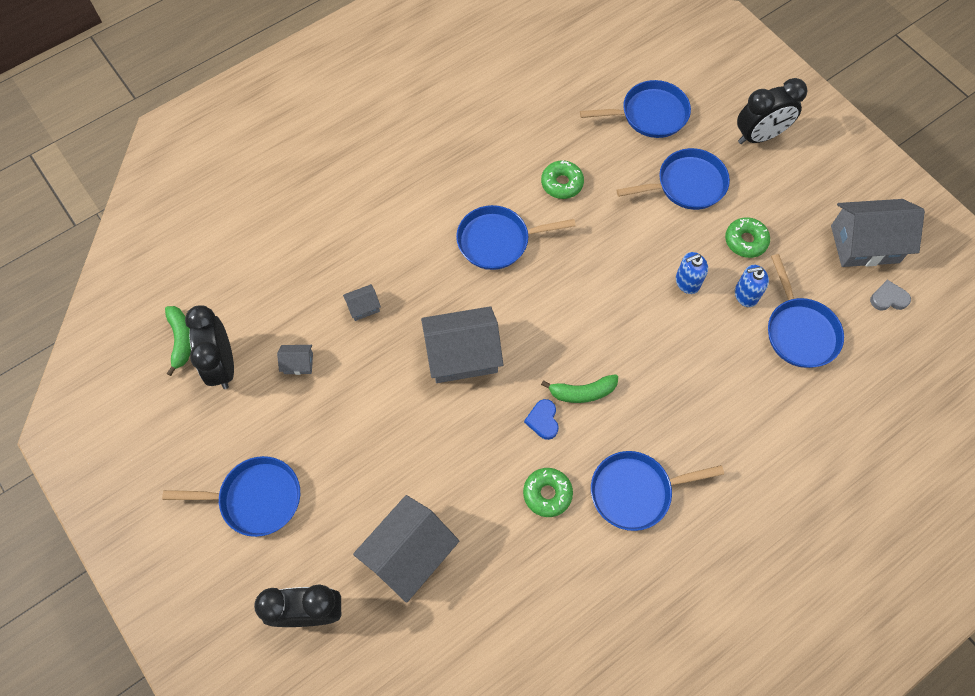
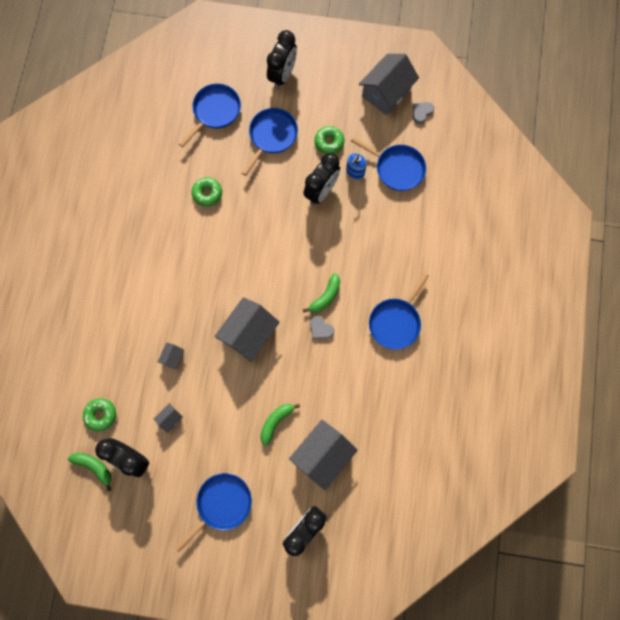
camera: 45 degrees left, 10 degrees up
(396, 470) = (276, 422): none -> green banana
(409, 554) = (322, 454): grey house -> grey house turned 45 degrees clockwise
(498, 241) = (206, 256): blue pan -> none
(543, 420) = (320, 329): blue heart -> grey heart
(547, 494) = (357, 362): green donut -> green donut (101, 415)
(687, 282) = (321, 191): blue soap dispenser -> black clock

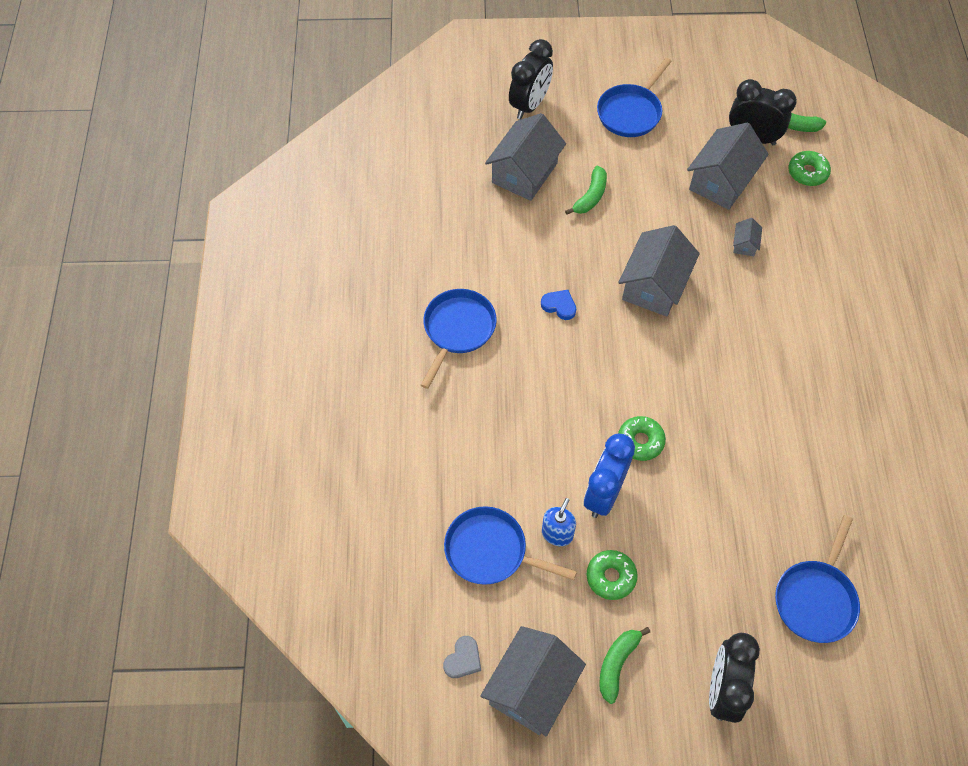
camera: 170 degrees right, 15 degrees down
(170, 418) = (721, 181): grey house -> grey house, size x2.27
(207, 193) = (778, 461): green donut -> green donut (640, 441)
(271, 136) = (708, 571): blue pan -> none
(320, 329) = (559, 306): grey heart -> blue heart
(321, 191) = (604, 494): black clock -> blue clock
(325, 296) = (562, 346): green banana -> green banana (617, 664)

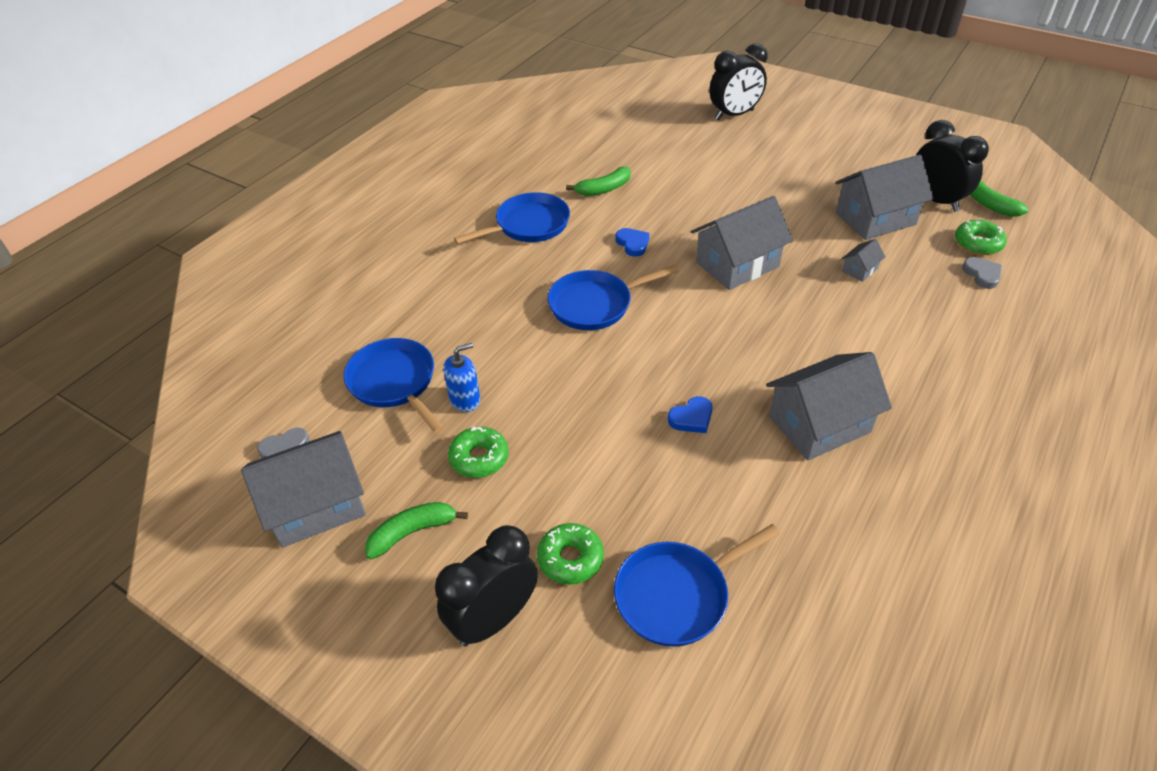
camera: 35 degrees right, 15 degrees down
(524, 173) = (688, 152): grey house -> grey house (819, 424)
(590, 196) = (733, 185): green banana -> green banana (604, 189)
(604, 494) = (538, 391): blue clock -> none
(631, 112) = (825, 146): blue pan -> blue pan (595, 304)
(640, 441) = (613, 368): green donut -> green donut (570, 559)
(726, 454) = (691, 418): none -> blue heart
(828, 205) = (982, 275): none -> grey heart

